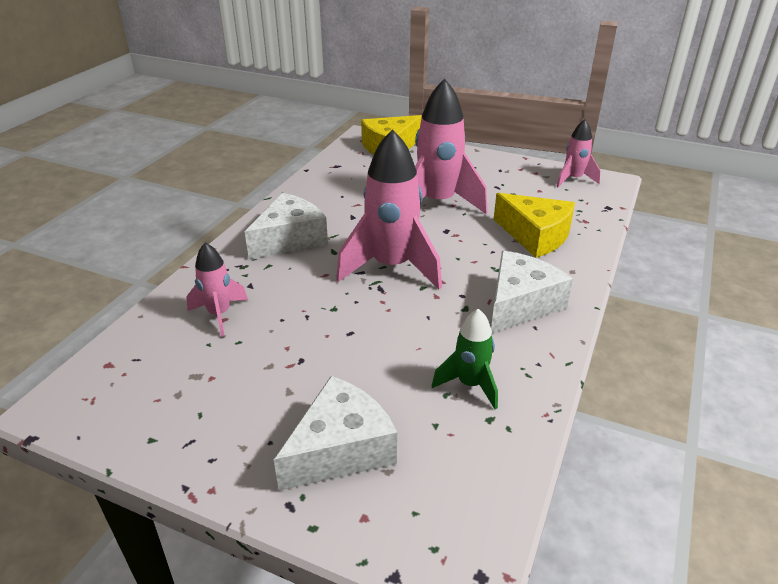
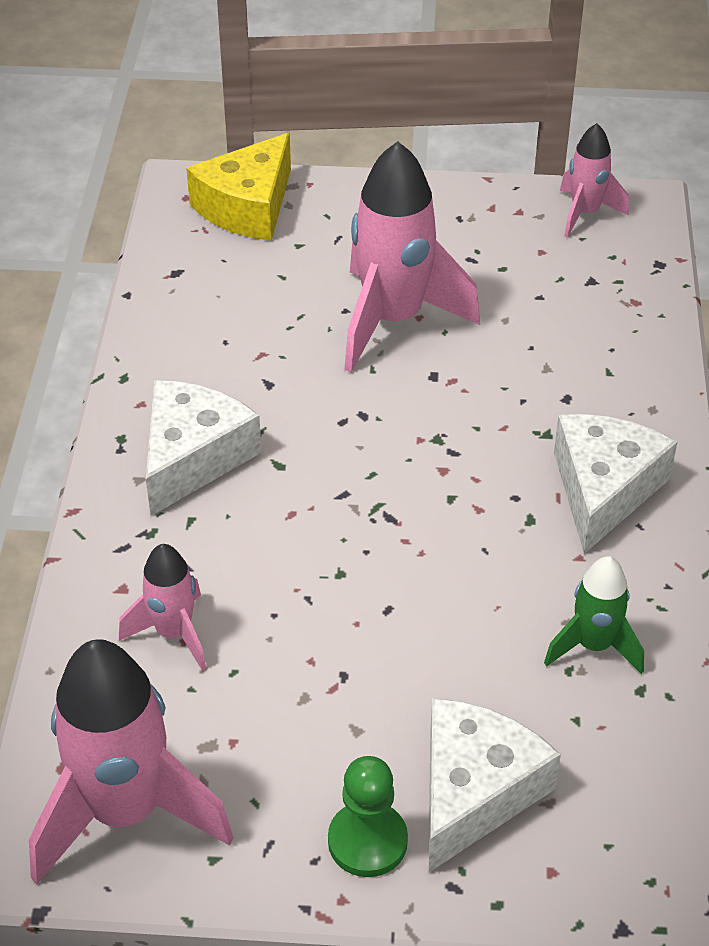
camera: 20 degrees left, 10 degrees up
(252, 458) = (367, 841): none -> green pawn
(392, 267) = (386, 472): pink rocket -> pink rocket (126, 812)
(535, 236) = (573, 352): yellow cheese -> none

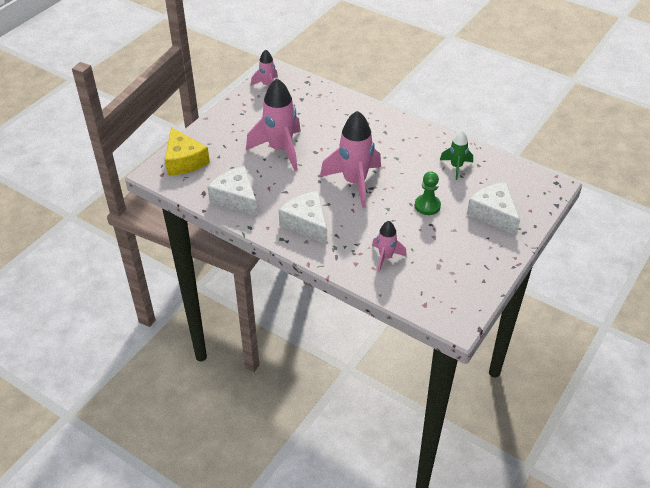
camera: 60 degrees left, 0 degrees up
(126, 812) = (453, 295): pink rocket -> pink rocket (354, 182)
(367, 841) = (497, 244): green pawn -> green pawn (427, 206)
(604, 490) = (396, 137): white cheese -> white cheese (236, 198)

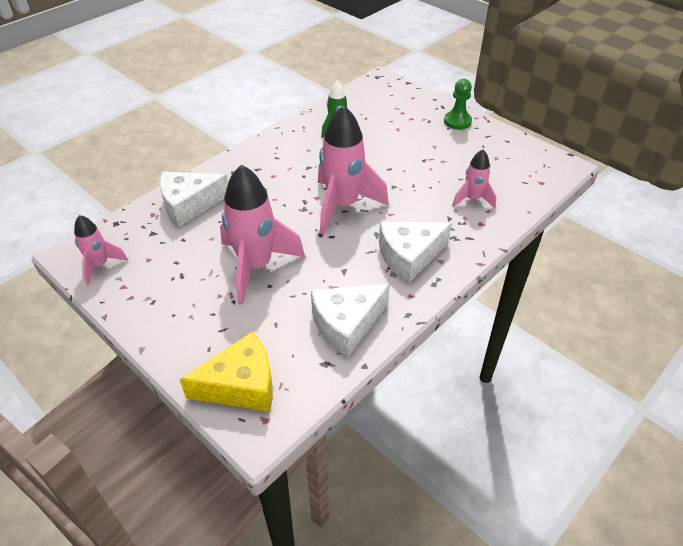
camera: 80 degrees left, 0 degrees up
(427, 206) = (395, 157): green pawn -> green pawn (457, 121)
(493, 214) = (415, 118): white cheese -> white cheese (189, 204)

